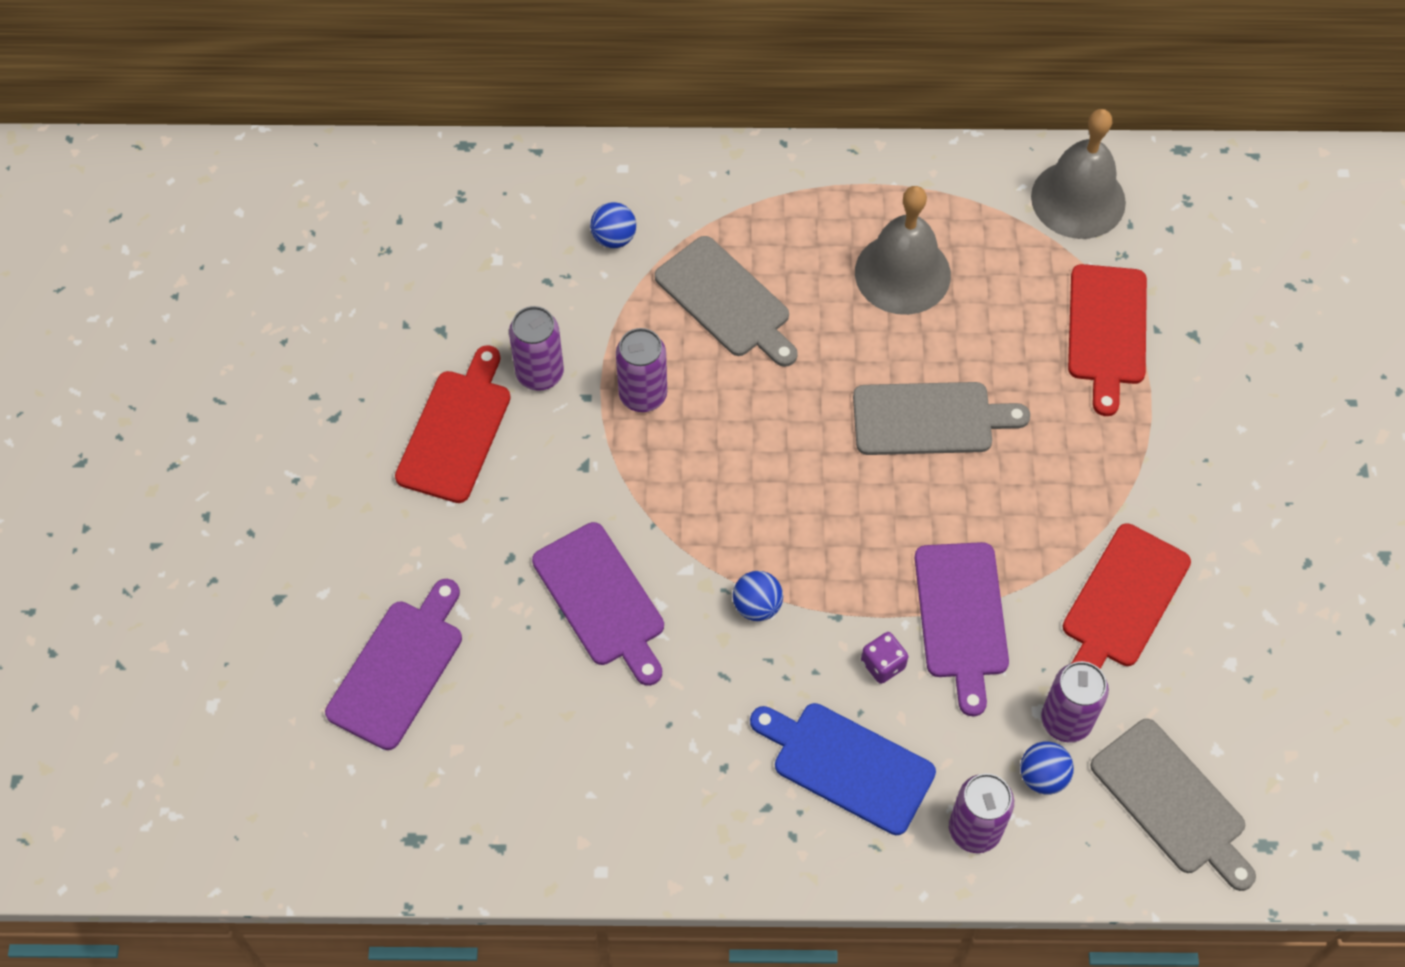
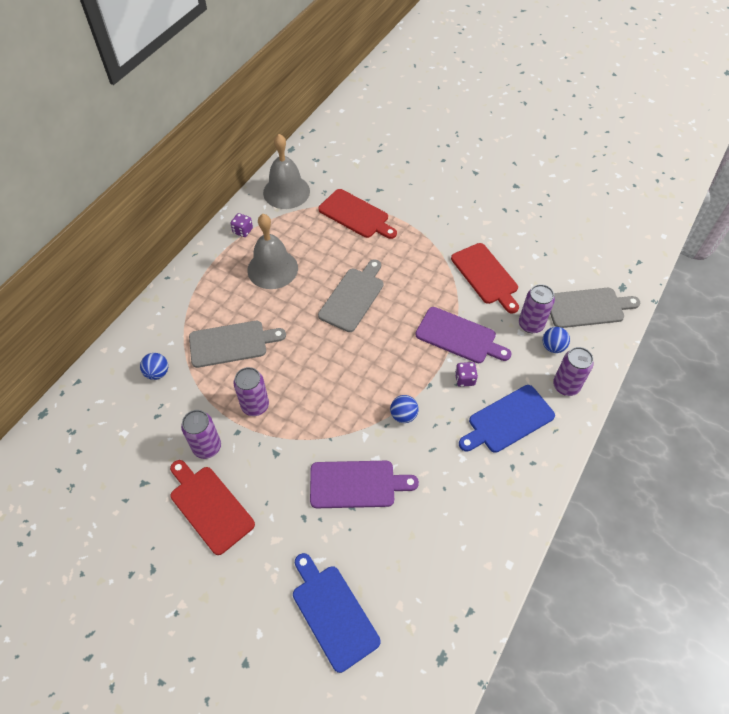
camera: 60 degrees left, 5 degrees down
(398, 668) = (333, 613): purple cutting board -> blue cutting board
(947, 187) = (243, 231): none -> purple dice

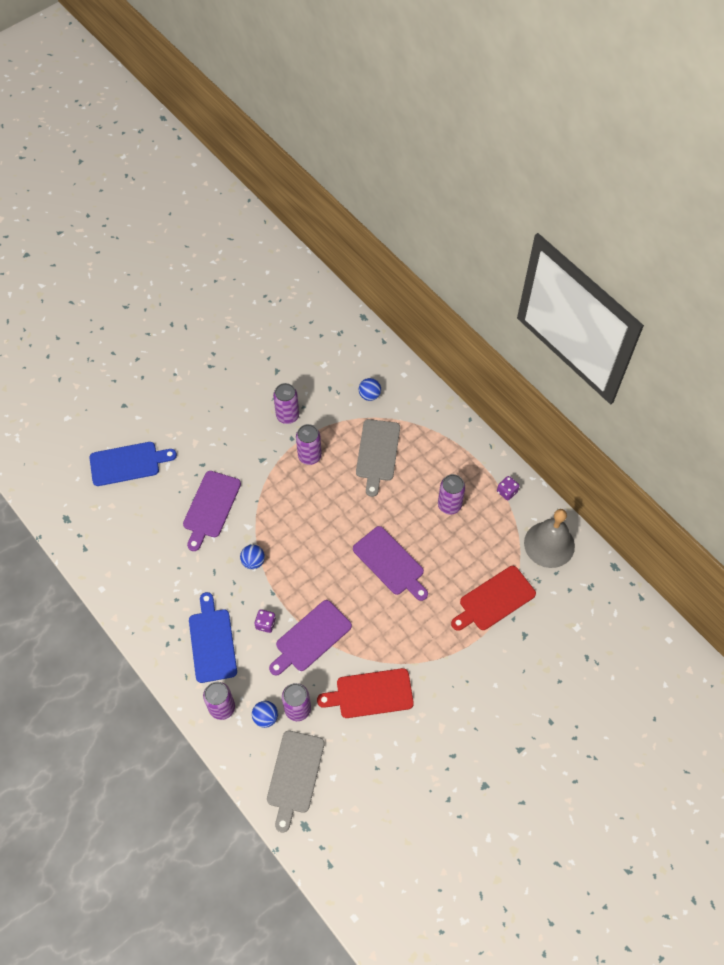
camera: 110 degrees right, 5 degrees up
(209, 506) = (239, 407): red cutting board -> none
(272, 269) = (449, 505): grey bell -> purple can
(353, 297) = (390, 563): grey cutting board -> purple cutting board

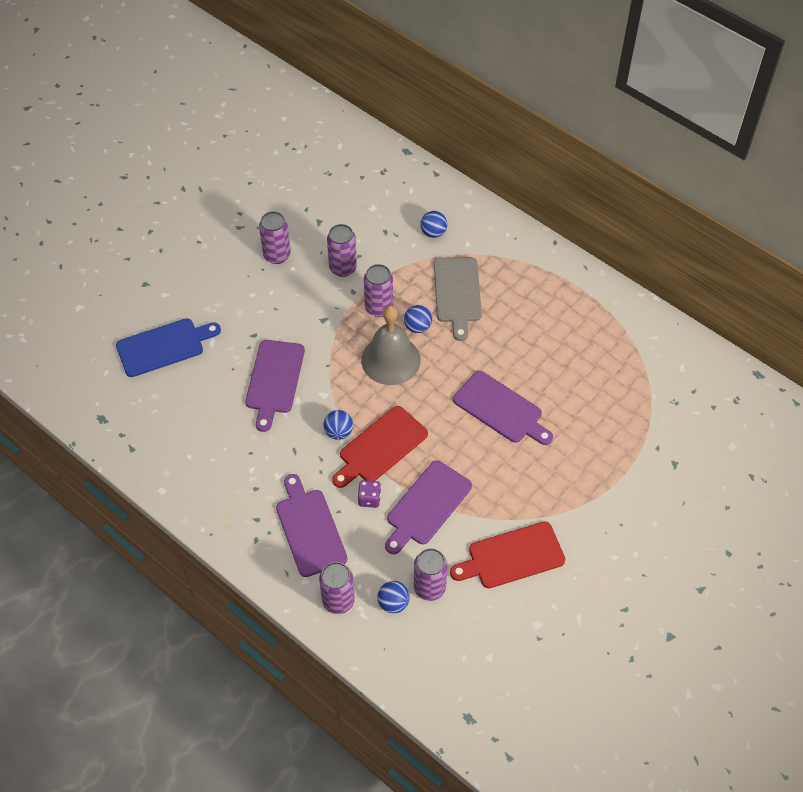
camera: 10 degrees left, 5 degrees down
(212, 642) = (309, 529): blue cutting board -> purple cutting board
(295, 775) = (443, 663): grey cutting board -> none
(338, 478) = (418, 327): none -> blue ball
(449, 505) = (554, 337): purple can -> purple can (277, 255)
(494, 600) = (631, 431): red cutting board -> red cutting board (380, 447)
(507, 492) = (616, 313): purple dice -> none
(549, 544) = (678, 361): grey bell -> grey bell (390, 360)

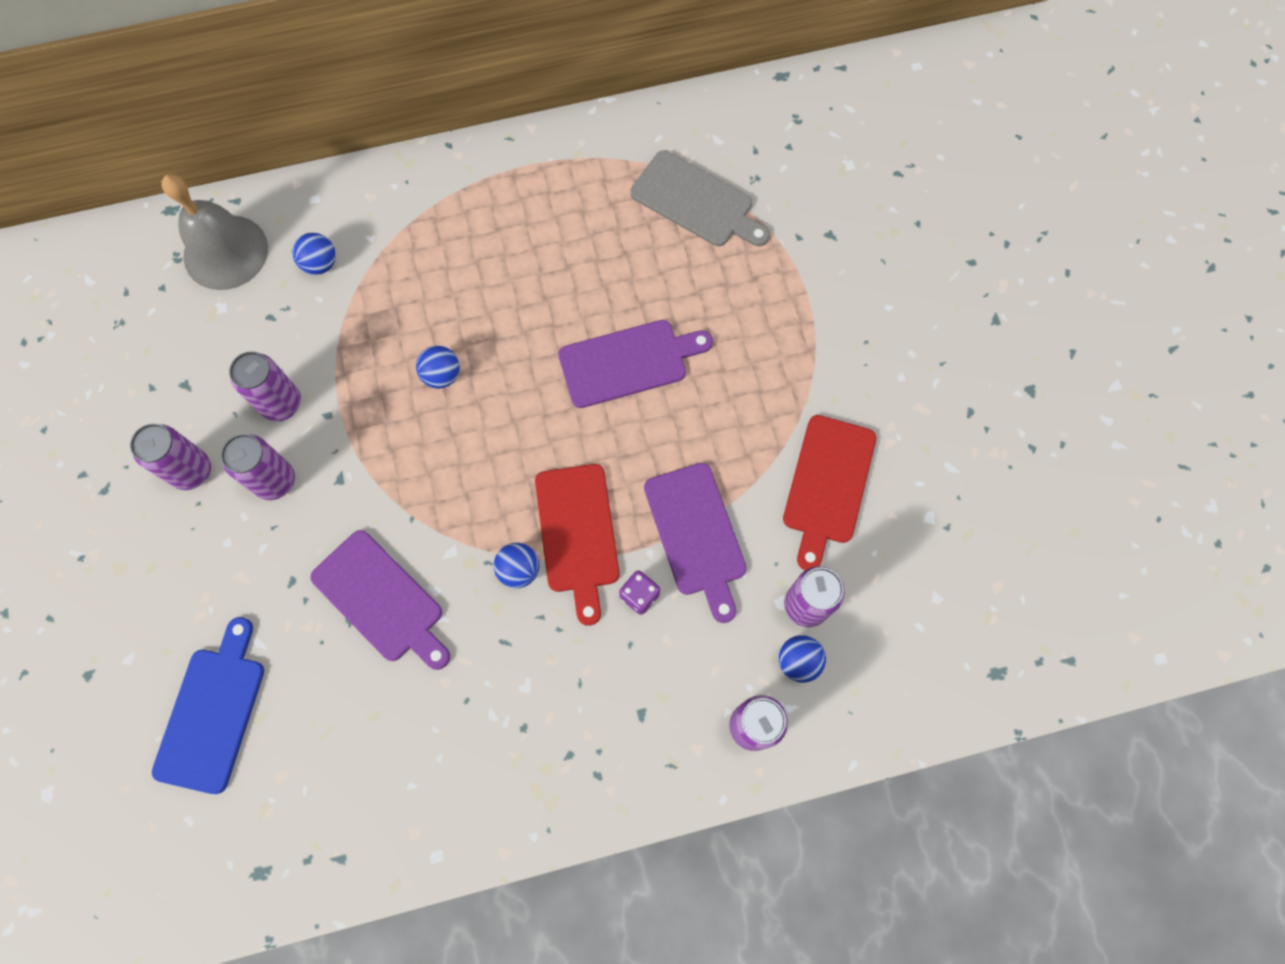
camera: 55 degrees left, 15 degrees up
(309, 529) = (630, 696): purple cutting board -> none
(379, 307) = (377, 401): purple can -> purple can (275, 481)
(390, 360) = (463, 438): grey bell -> grey bell (225, 252)
(457, 293) = (431, 298): grey cutting board -> grey cutting board (696, 201)

